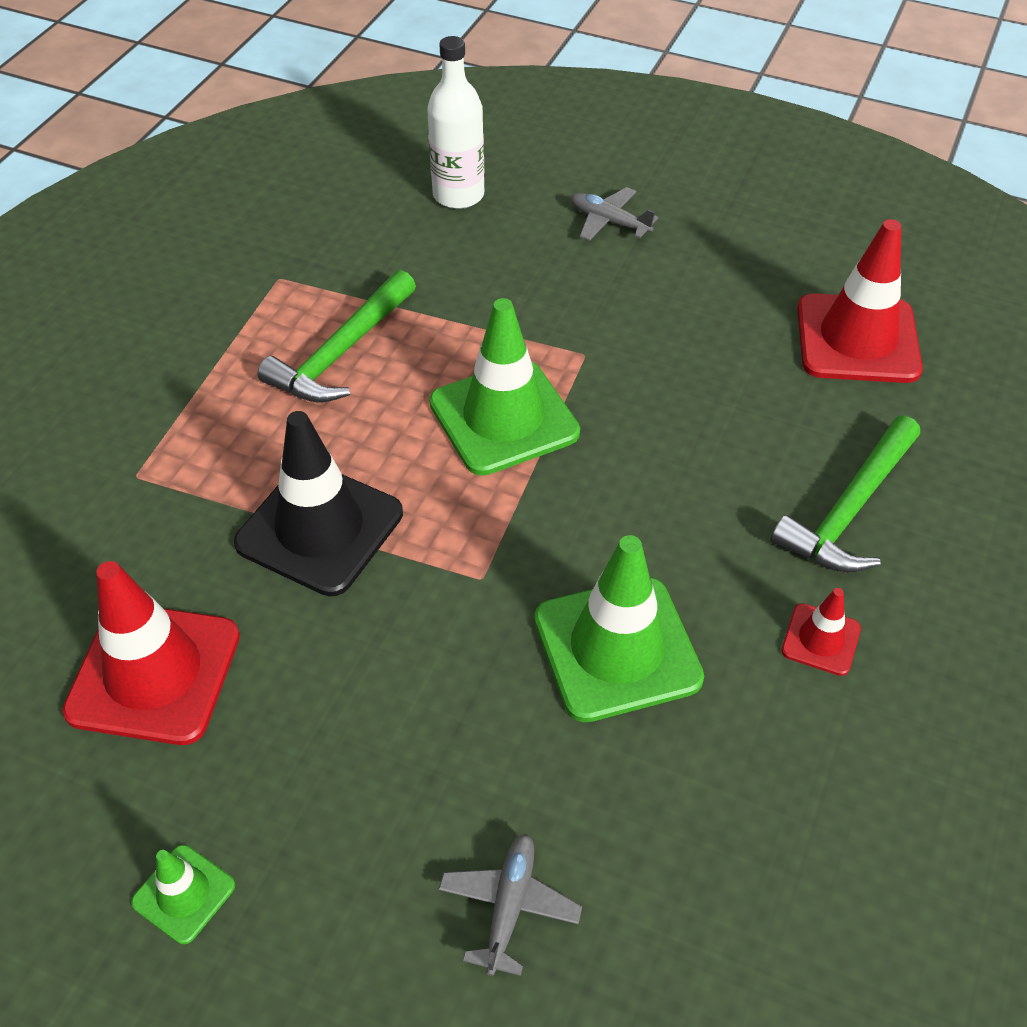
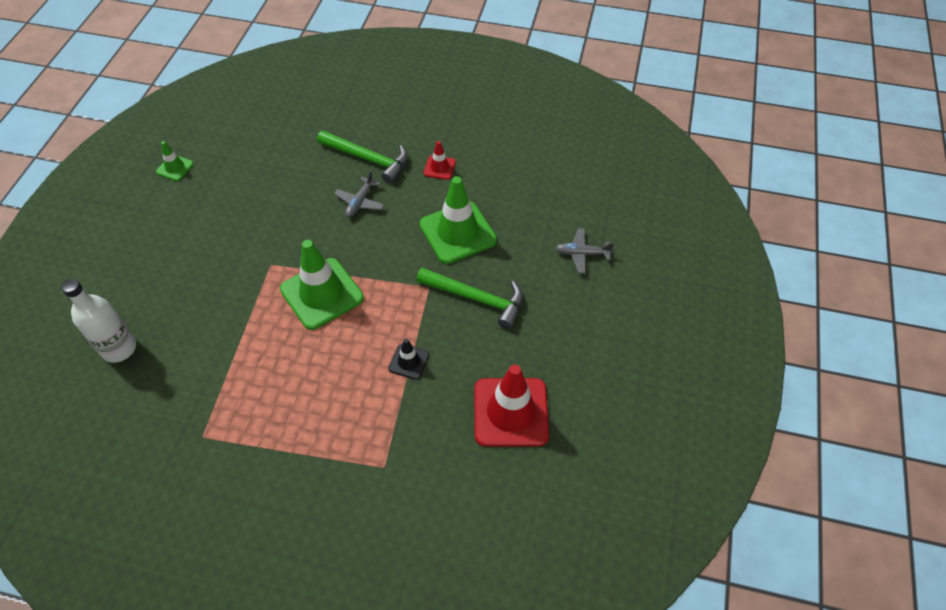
camera: 100 degrees left, 5 degrees up
(184, 894) = (612, 365): green traffic cone -> green traffic cone (175, 168)
(320, 528) = (409, 361): black traffic cone -> black traffic cone, size x0.48
(341, 352) = (274, 382): green hammer -> green hammer (476, 299)
(609, 222) = (154, 265): grey plane -> grey plane (360, 202)
(857, 339) = (256, 156): red traffic cone -> none

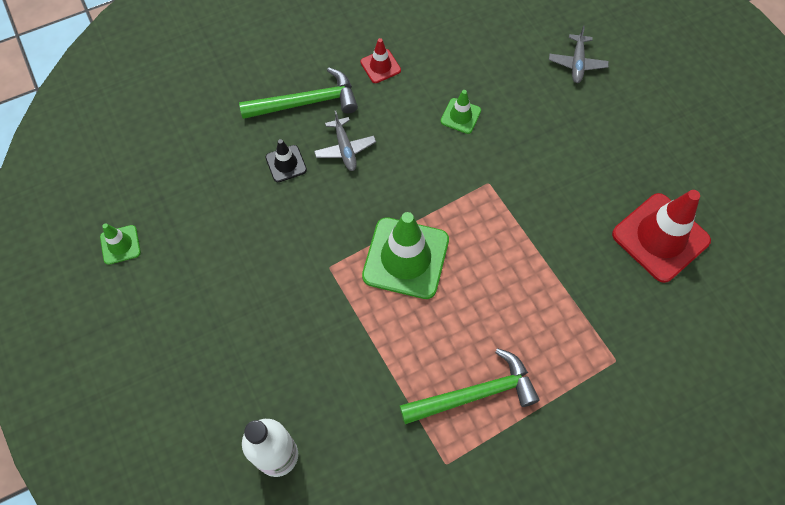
camera: 40 degrees left, 10 degrees up
(409, 361) = (542, 259): black traffic cone -> black traffic cone (286, 164)
(458, 232) = (460, 116): green traffic cone -> green traffic cone, size x0.48
(476, 299) = (537, 163): green hammer -> green hammer (475, 394)
(581, 254) = (577, 63): grey plane -> grey plane turned 45 degrees counterclockwise

